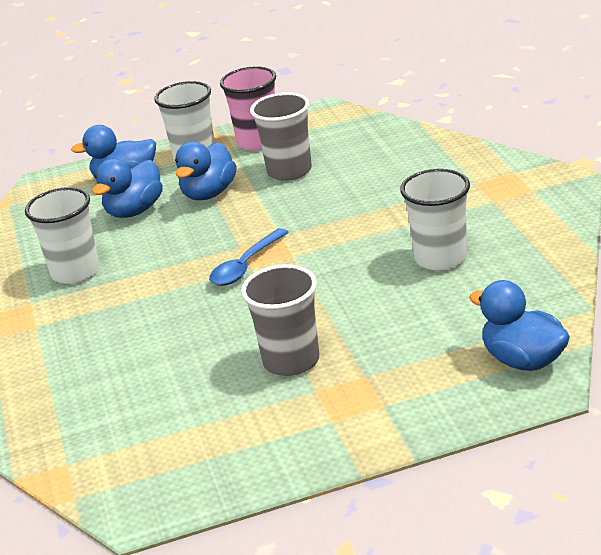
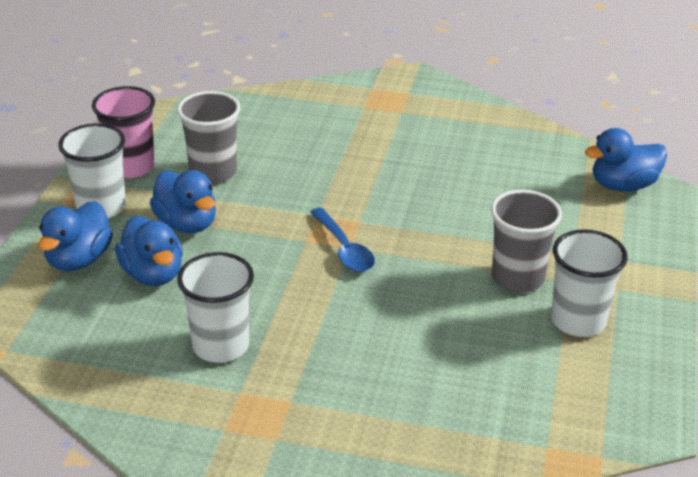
camera: 65 degrees left, 5 degrees up
(441, 258) = (453, 162): white cup -> white cup (578, 321)

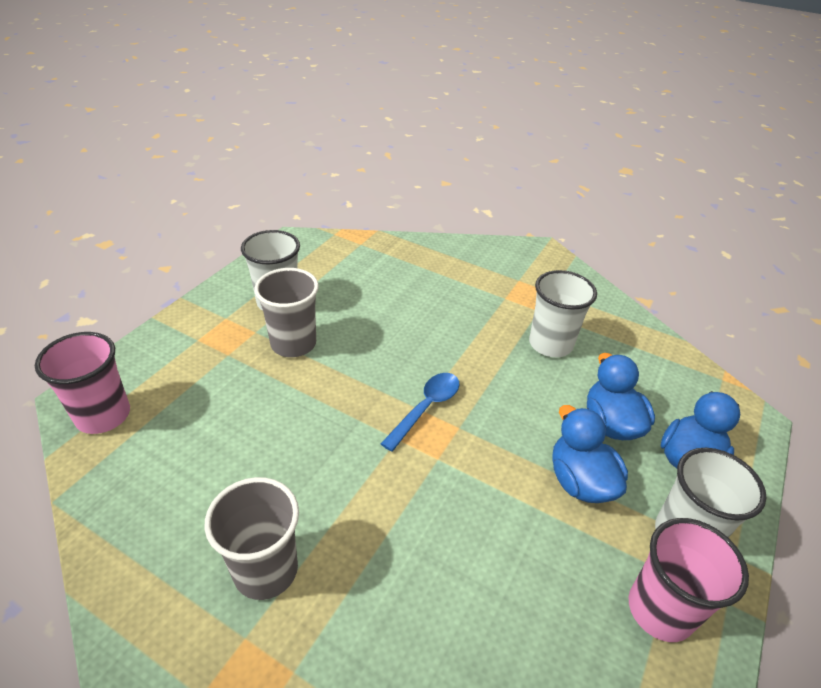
camera: 165 degrees left, 5 degrees up
(213, 172) = (547, 566): grey cup -> grey cup (266, 570)
(344, 248) = (426, 408): blue spoon -> blue spoon turned 45 degrees clockwise
(623, 185) = (103, 415): blue duck -> pink cup

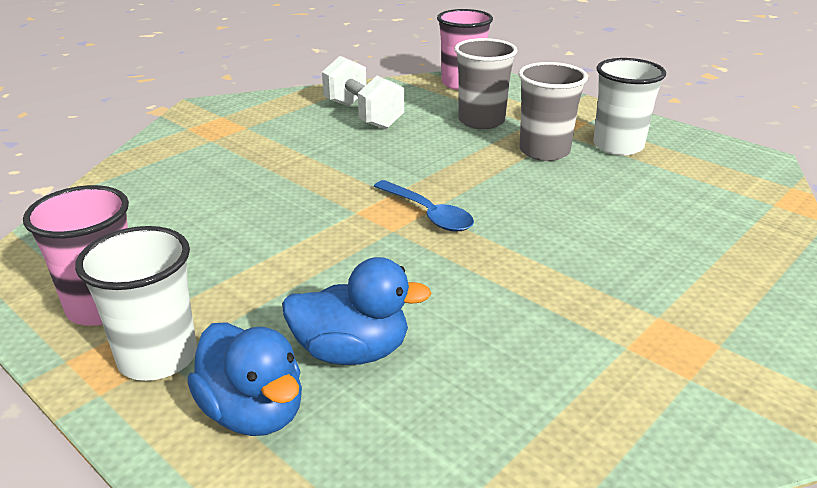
camera: 105 degrees right, 10 degrees down
(203, 500) = (363, 115): none -> white dumbbell
(266, 570) = (290, 134): grey cup -> grey cup (481, 121)
(550, 344) = (534, 337): white cup -> none
(580, 481) = (277, 297): blue duck -> none

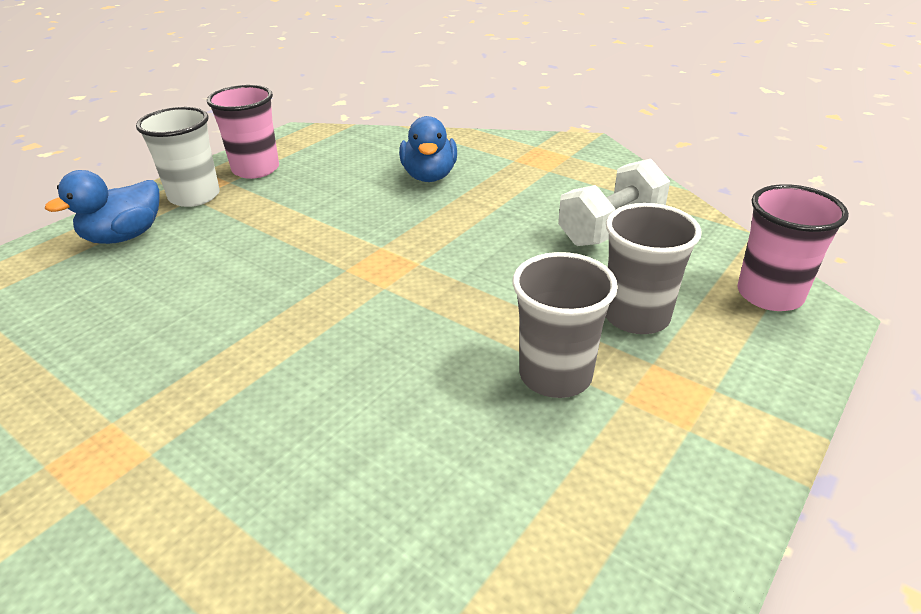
camera: 85 degrees right, 5 degrees up
(352, 352) = (170, 266): blue duck -> blue duck (429, 176)
(428, 214) = (377, 287): blue spoon -> none
(618, 146) = (602, 461): white cup -> none

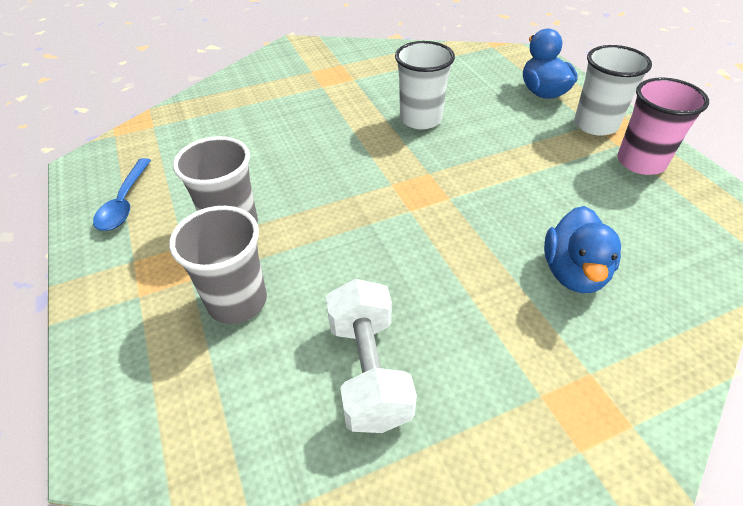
camera: 120 degrees right, 10 degrees up
(228, 308) = (420, 119): none -> white cup
(429, 176) = (573, 272): blue duck -> blue duck turned 105 degrees counterclockwise
(627, 524) = (125, 202): none -> blue spoon
(769, 295) = (164, 426): pink cup -> none

